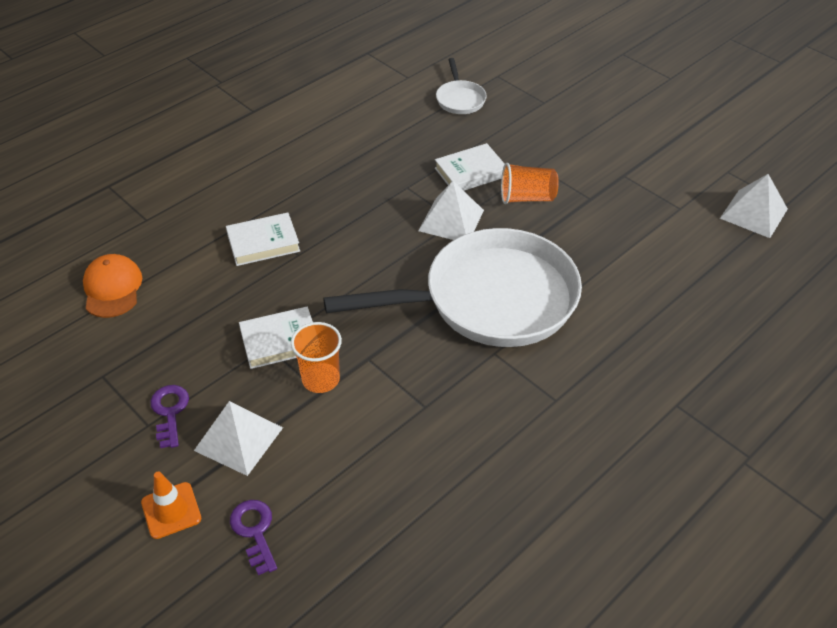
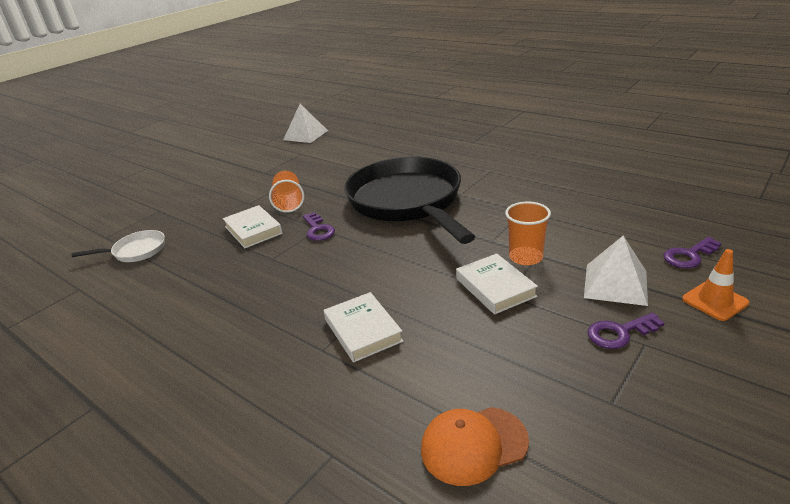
camera: 95 degrees left, 15 degrees down
(451, 220) = (318, 230): white pyramid -> purple key
(490, 299) = (407, 202): white pan -> black pan

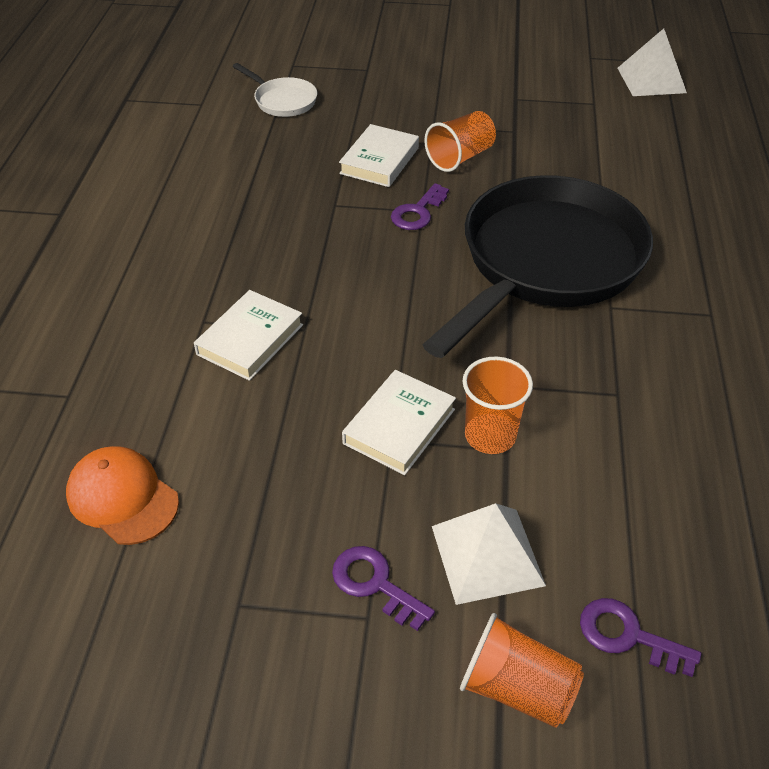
camera: 55 degrees right, 15 degrees up
(714, 301) = (517, 688): orange traffic cone -> orange cup

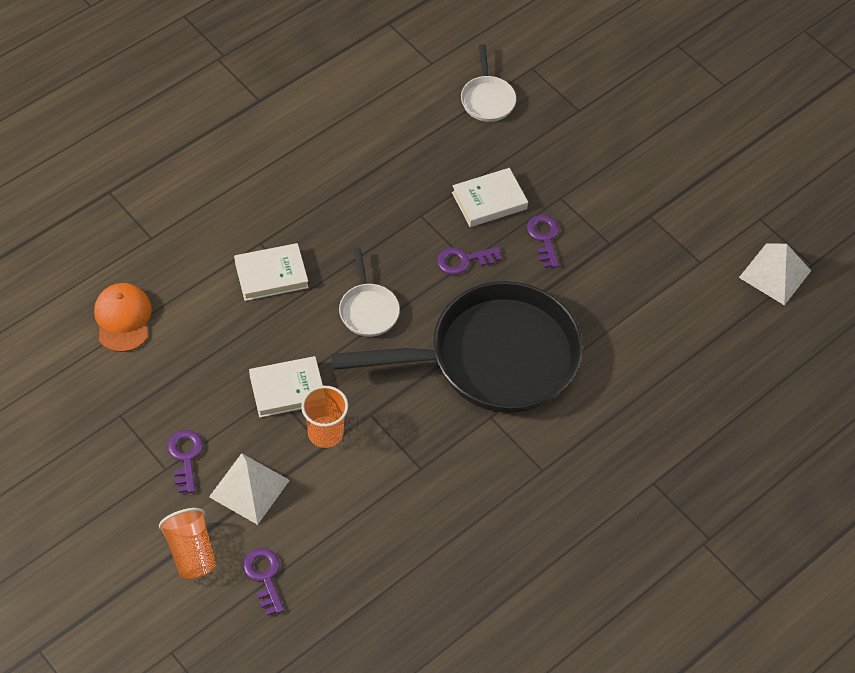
camera: 40 degrees right, 10 degrees up
(385, 303) = (368, 310): none -> white pan
(460, 157) = (544, 238): orange cup -> purple key

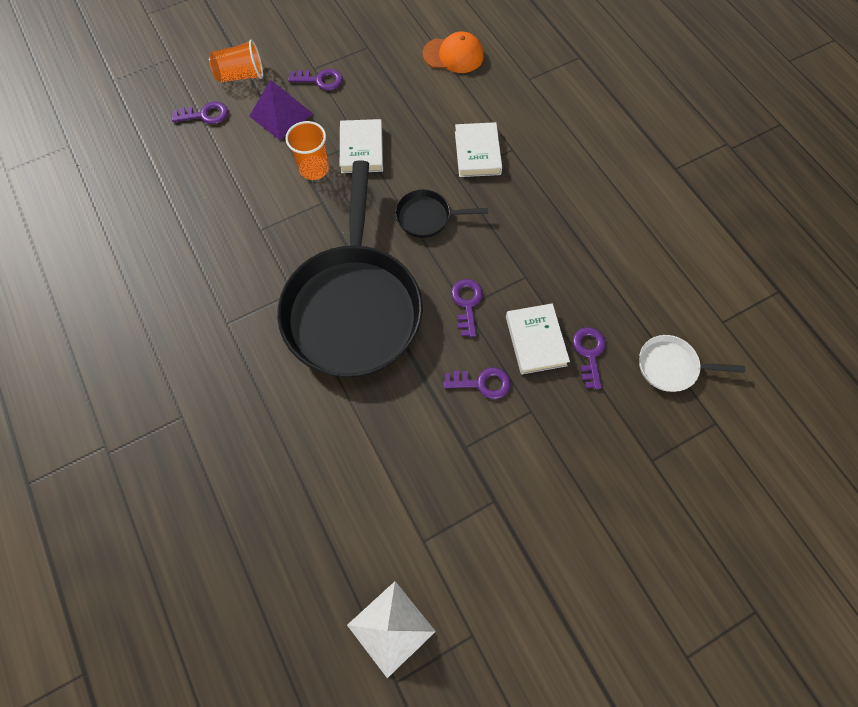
camera: 105 degrees right, 10 degrees up
(249, 488) = (281, 115): white pyramid -> purple pyramid
(368, 310) = (427, 217): white pan -> black pan
(490, 159) = (589, 353): none -> purple key

